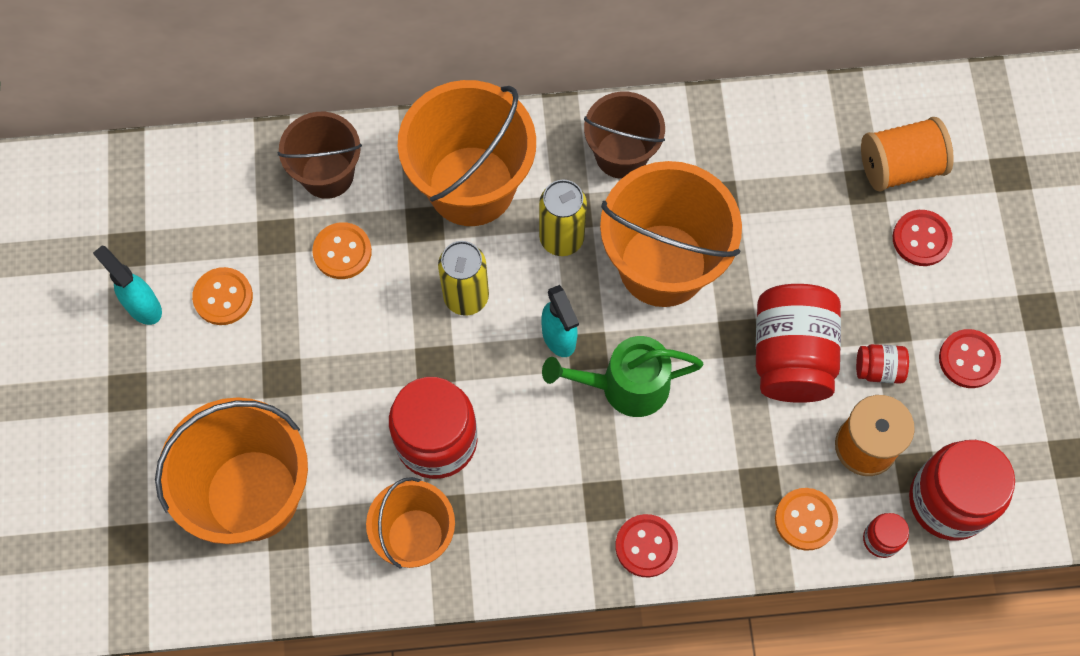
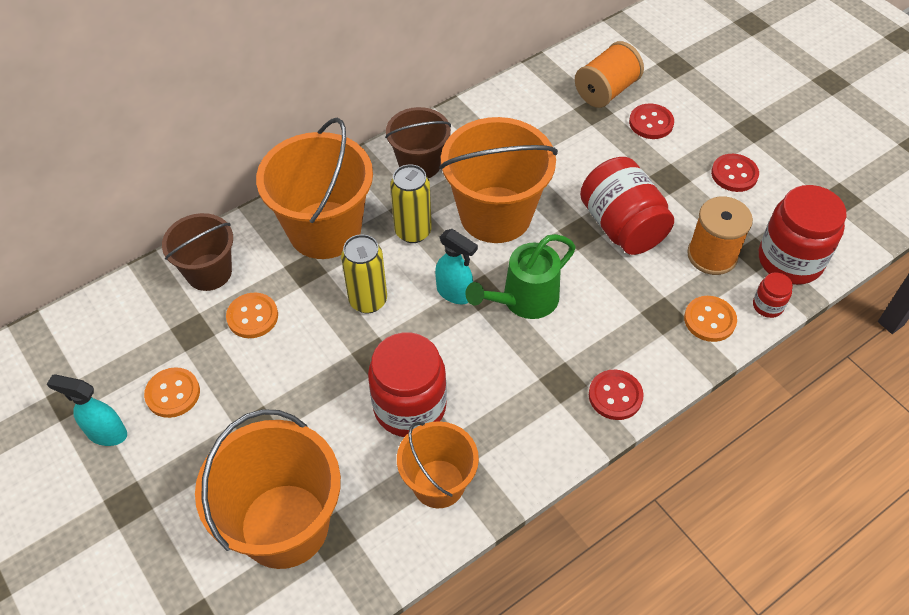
camera: 30 degrees left, 15 degrees down
(878, 369) = (684, 207): red jar -> none

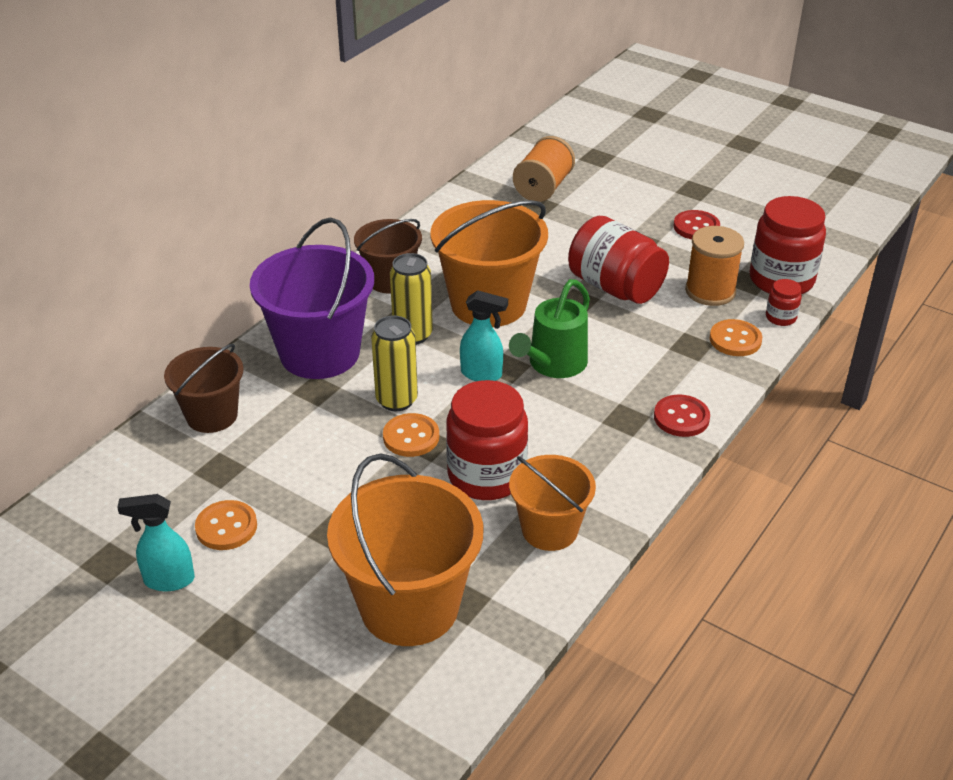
camera: 20 degrees left, 15 degrees down
(252, 316) = (280, 441): orange button -> orange button (411, 437)
(324, 230) = (319, 353): orange bucket -> purple bucket
(651, 123) = (598, 204): red button -> none

